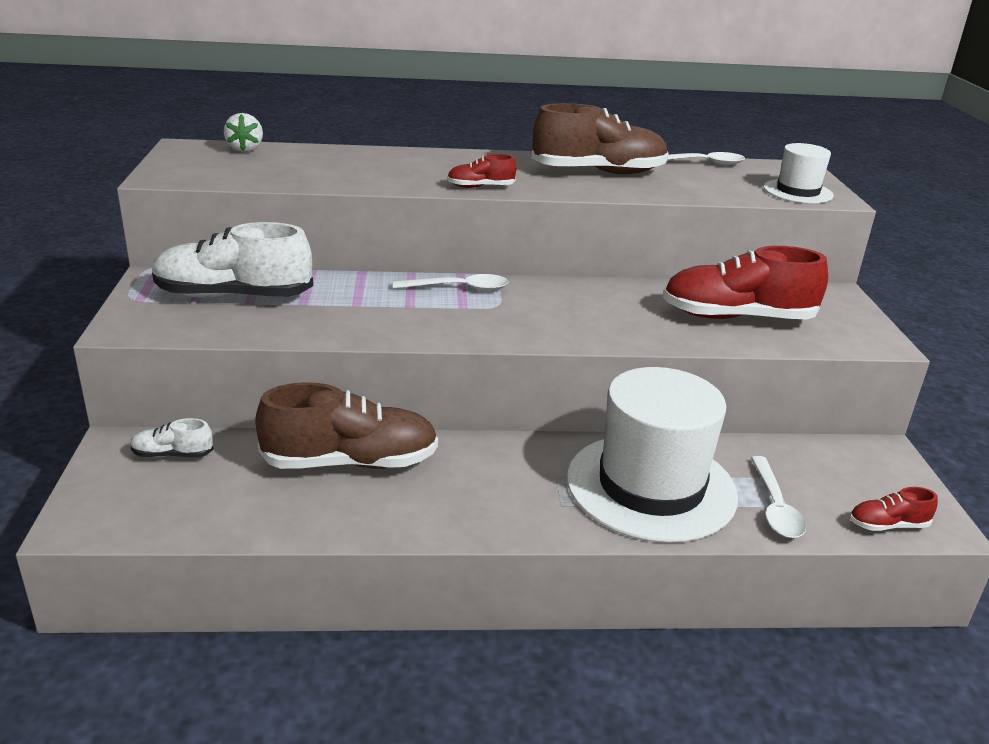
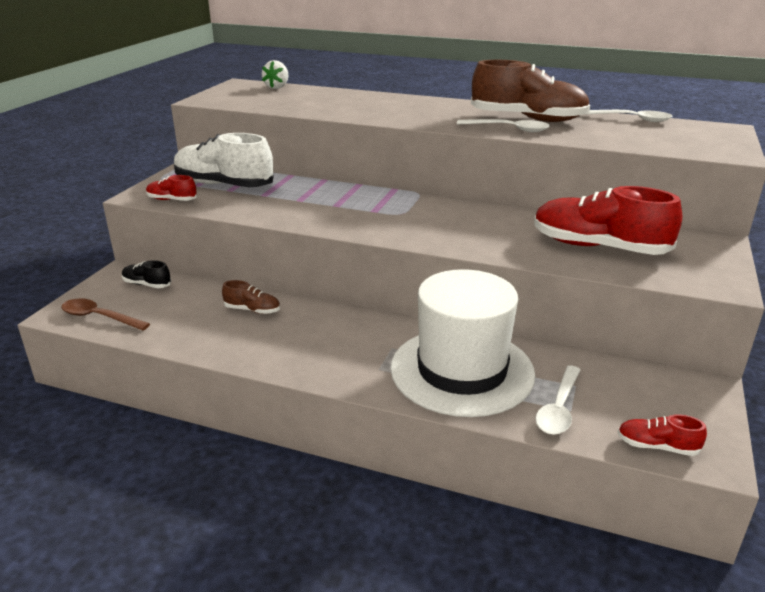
camera: 25 degrees right, 0 degrees up
(141, 516) = (99, 317): none -> brown spoon
(172, 454) = (147, 284): white shoe -> black shoe
(350, 462) = (252, 310): brown shoe -> brown shoe, size x0.46
(459, 288) = (383, 198): white spoon -> white spoon (509, 129)
(480, 187) = (417, 122): red shoe -> red shoe (172, 200)
(798, 191) = (701, 146): white hat -> none

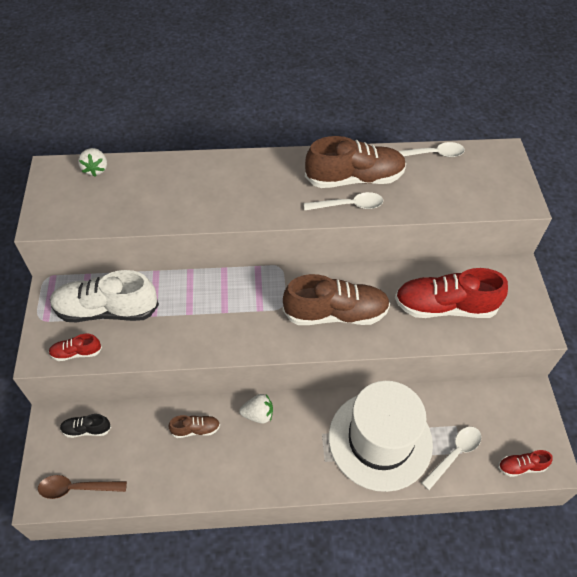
camera: 25 degrees left, 25 degrees up
(328, 316) = (258, 414): none -> white strawberry
(457, 227) = (335, 313): none -> brown shoe
(559, 408) = (454, 454): white spoon -> white spoon turned 135 degrees counterclockwise

